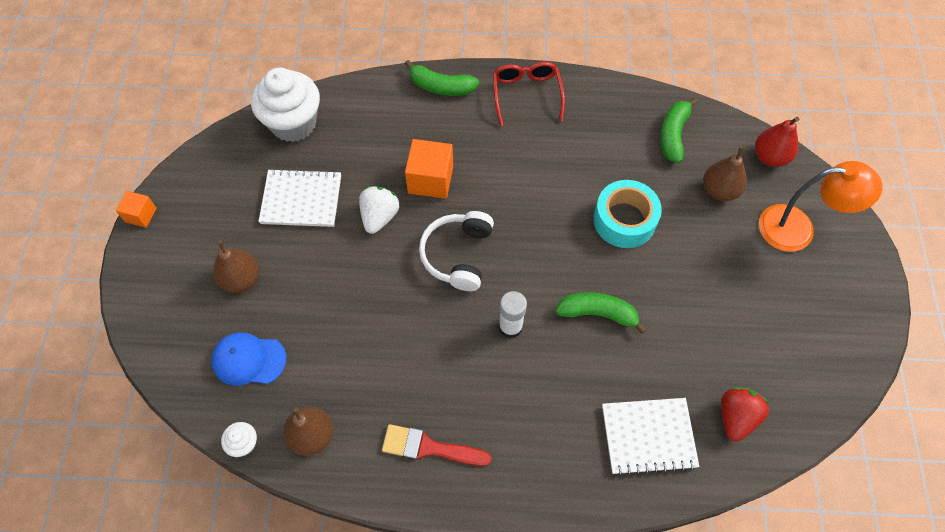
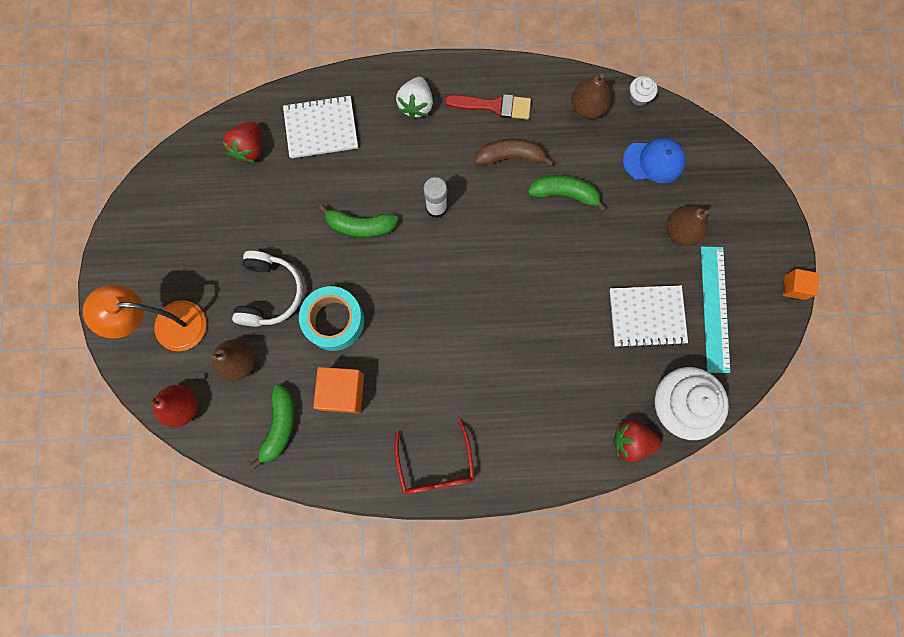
camera: 175 degrees right, 15 degrees up
(230, 201) = (715, 308): none -> turquoise ruler
(344, 99) = (631, 441): none -> red strawberry
(379, 216) = (568, 305): white strawberry -> white strawberry (416, 105)
(417, 380) = (511, 157): none -> brown banana
(430, 179) = (525, 350): orange cube -> orange cube (342, 392)
(441, 87) = (529, 468): green banana -> green banana (564, 194)
(458, 255) = (489, 271): white headphones -> white headphones (269, 293)

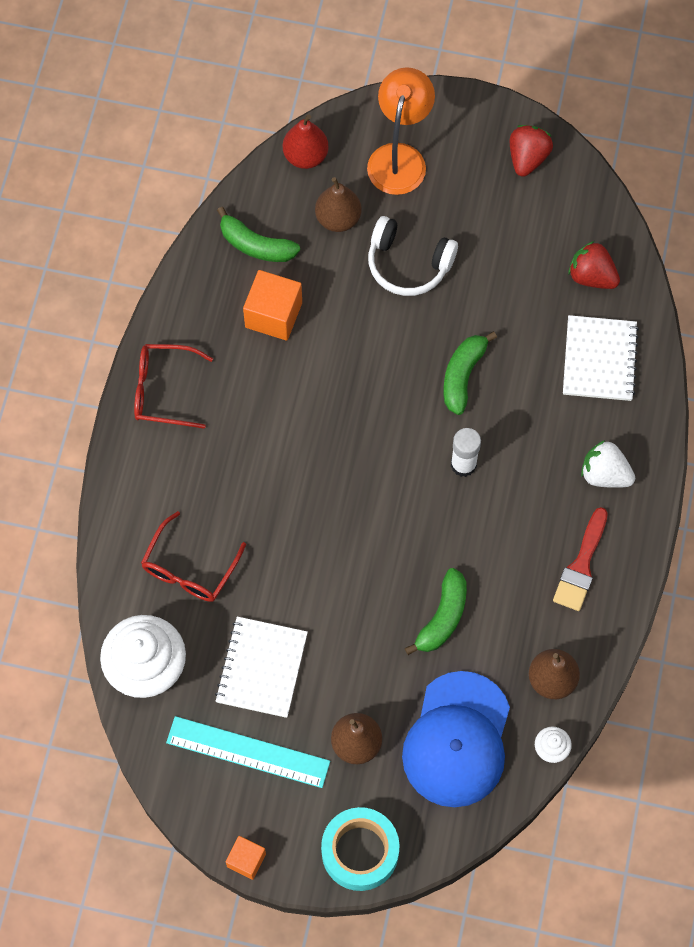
camera: 105 degrees right, 10 degrees down
(334, 321) = (357, 323): turquoise tape -> turquoise tape (360, 852)
(511, 157) = (507, 567): brown banana -> none
(584, 396) = (189, 568): none -> red glasses
(631, 441) = (123, 604): red strawberry -> red strawberry (527, 158)
(654, 161) = (457, 740): blue cap -> blue cap, size x1.68

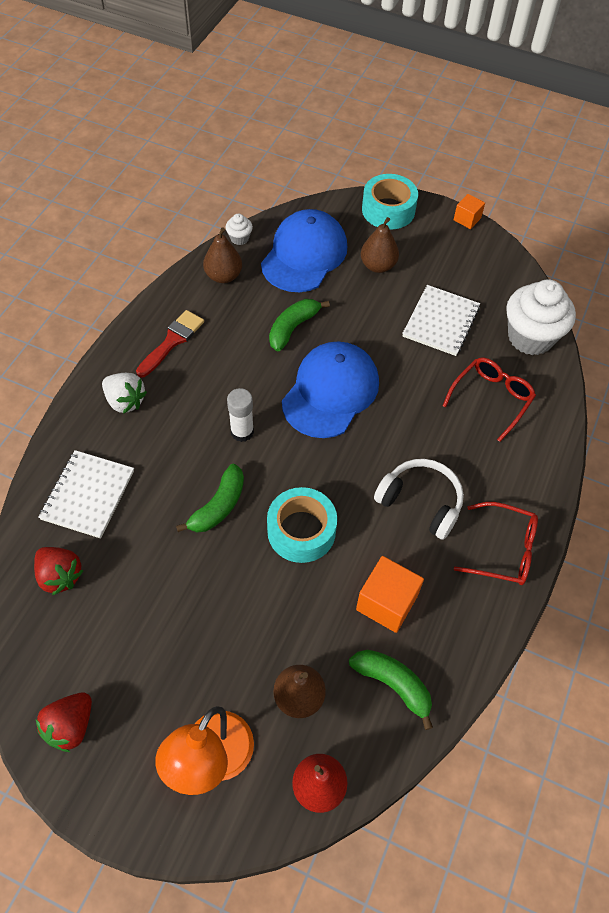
camera: 170 degrees left, 10 degrees down
(248, 752) = (458, 275): turquoise ruler -> none
(371, 367) = (301, 531): none -> turquoise tape
(377, 537) = (330, 392): none -> blue cap
(408, 264) = (238, 628): white headphones -> white headphones (420, 502)

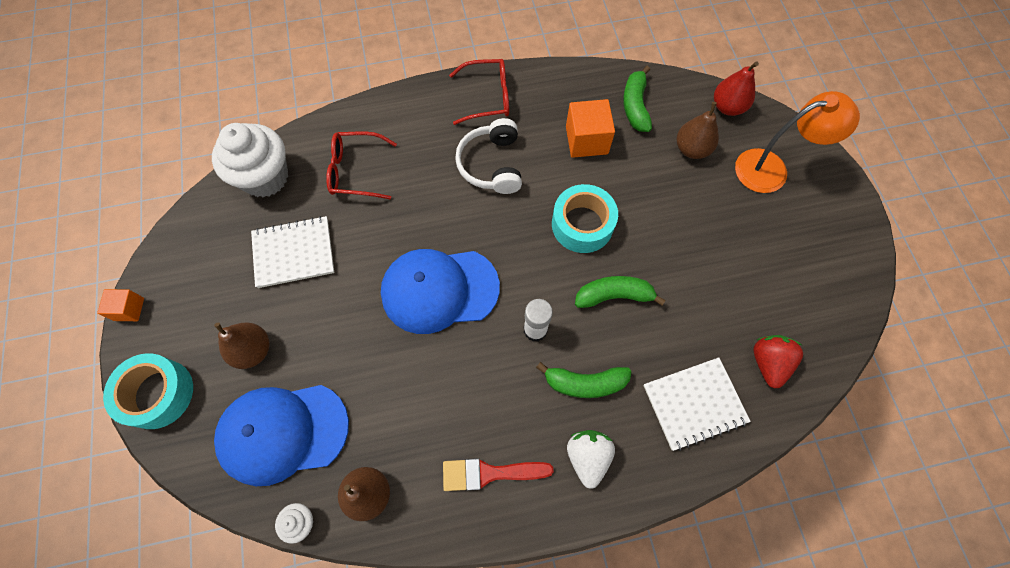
camera: 125 degrees left, 10 degrees up
(70, 726) = (839, 263): red strawberry -> none
(293, 328) = (390, 372): green banana -> green banana (584, 383)
(504, 550) = (488, 97): red glasses -> red glasses turned 105 degrees clockwise

